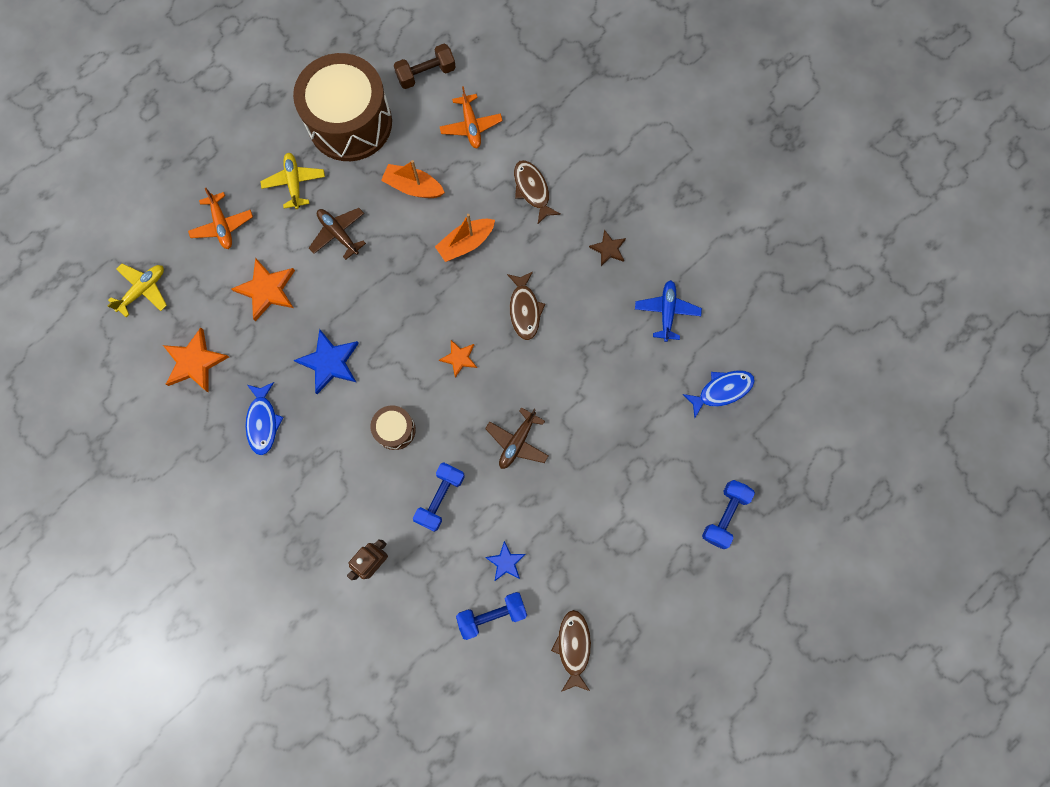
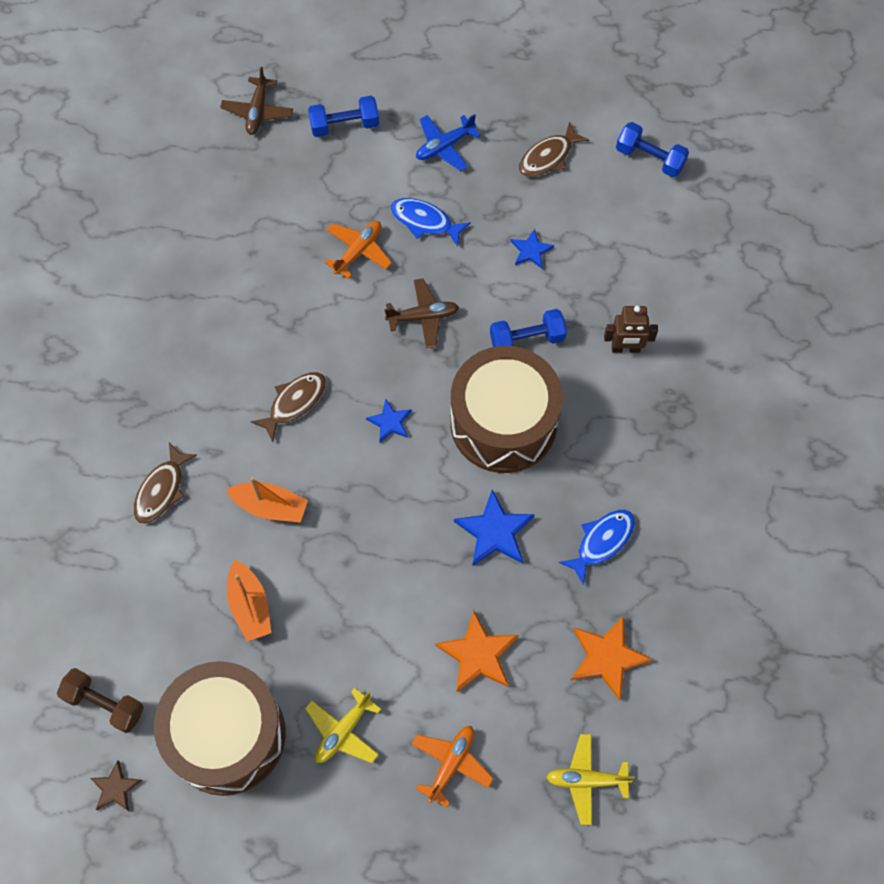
camera: 130 degrees left, 10 degrees down
(338, 234) = (361, 636): brown plane -> brown plane (257, 111)
(395, 430) = (503, 423): brown drum -> brown drum, size x2.26
(459, 358) = (390, 422): orange star -> blue star
(471, 126) = (133, 606): orange plane -> orange plane (358, 251)
(492, 614) = (580, 230): blue dumbbell -> blue dumbbell (649, 158)
(608, 249) = (171, 377): brown star -> brown star (115, 788)
(666, 312) = (196, 286): blue plane -> blue plane (444, 146)
(721, 390) = (235, 196): blue fish -> blue fish (425, 221)

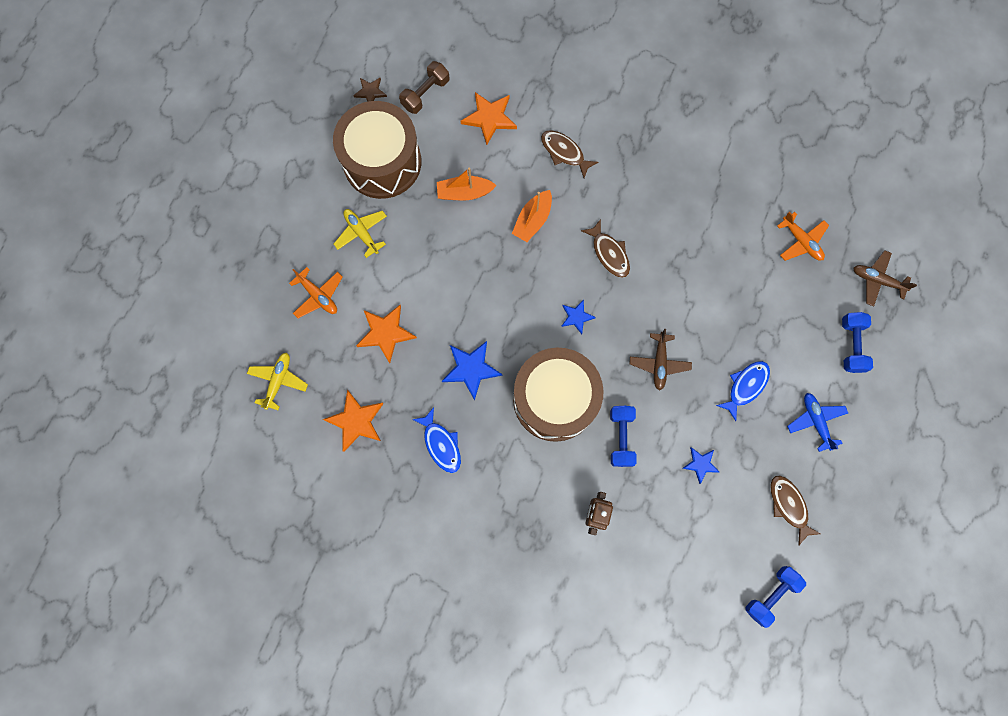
camera: 105 degrees right, 10 degrees up
(127, 602) = (489, 118): none -> orange star
(358, 251) = (728, 328): orange plane -> orange plane (801, 241)

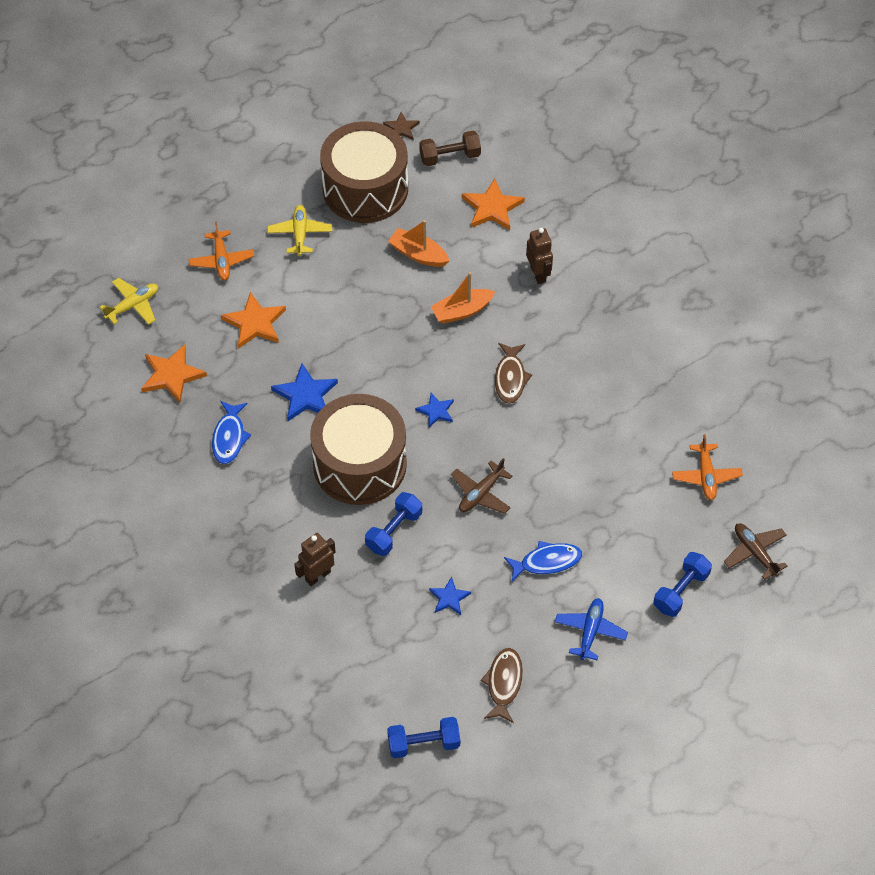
camera: 35 degrees right, 20 degrees down
(564, 153) = (538, 274): brown fish -> brown robot

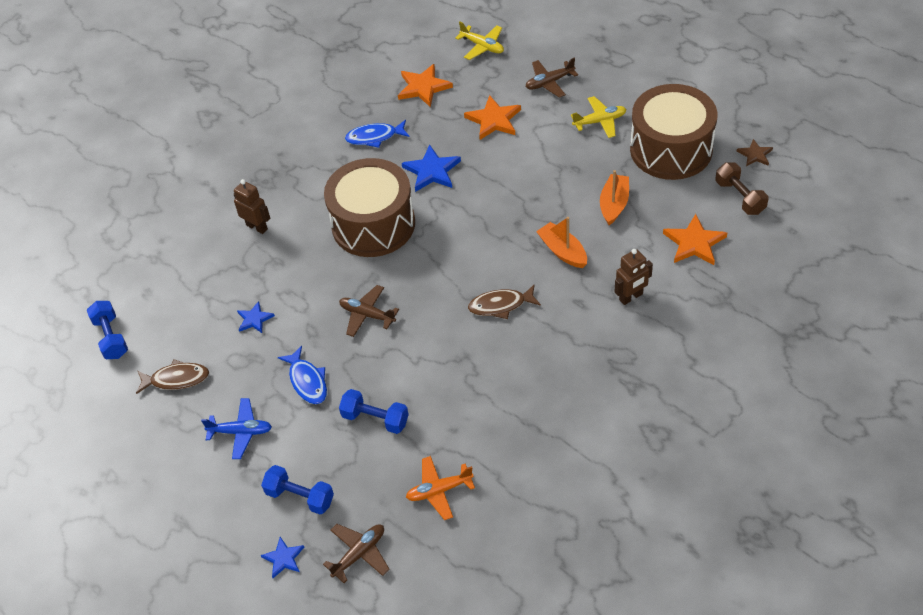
camera: 80 degrees right, 5 degrees down
(221, 260) = (549, 82): orange plane -> brown plane
(394, 531) = (312, 264): blue dumbbell -> blue dumbbell (375, 419)
(436, 411) = (445, 261): blue star -> blue star (283, 558)

